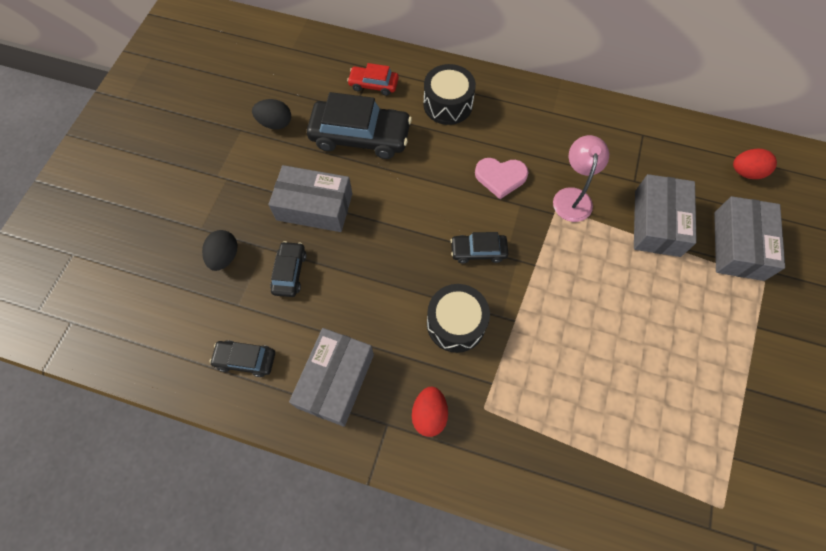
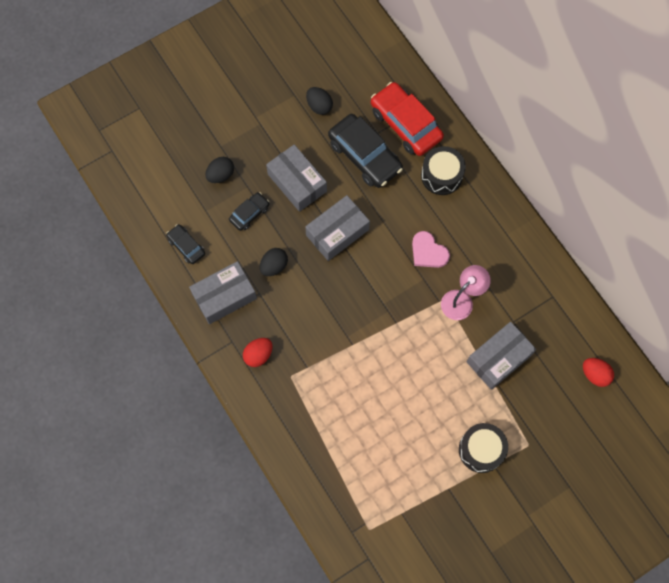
camera: 40 degrees right, 5 degrees up
(362, 305) = (274, 266): none -> black egg
(373, 85) = (405, 124): red car -> red car, size x1.93
(456, 323) = (317, 319): black drum -> black drum (481, 450)
(478, 251) = (370, 287): black car -> none
(738, 245) = (536, 413): grey box -> grey box (337, 232)

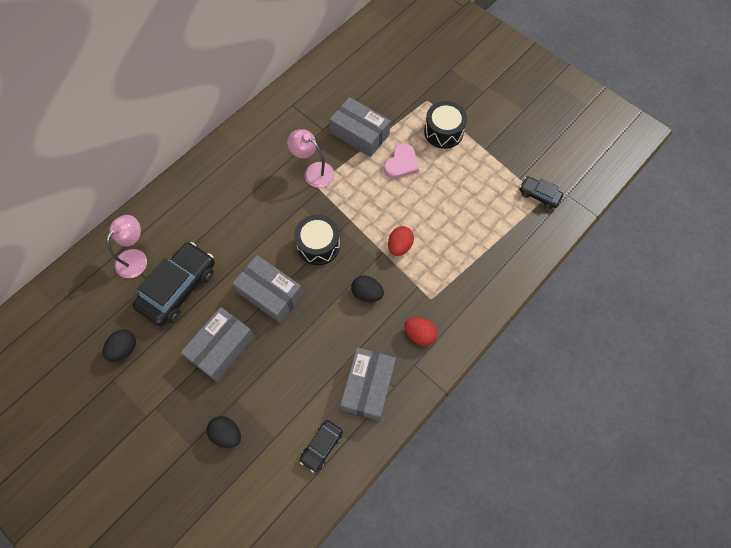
camera: 105 degrees left, 5 degrees down
(224, 296) = (368, 387): grey box -> grey box turned 60 degrees clockwise
(249, 213) = (267, 388): black car -> black car (539, 195)
(274, 266) = (321, 345): black egg -> black egg (367, 293)
(405, 124) = (136, 257): red car -> pink lamp
(428, 252) = (272, 208): pink heart -> pink heart (401, 163)
(441, 176) = (189, 213): black drum -> black drum (318, 245)
(595, 374) = (352, 66): red egg -> red egg (399, 246)

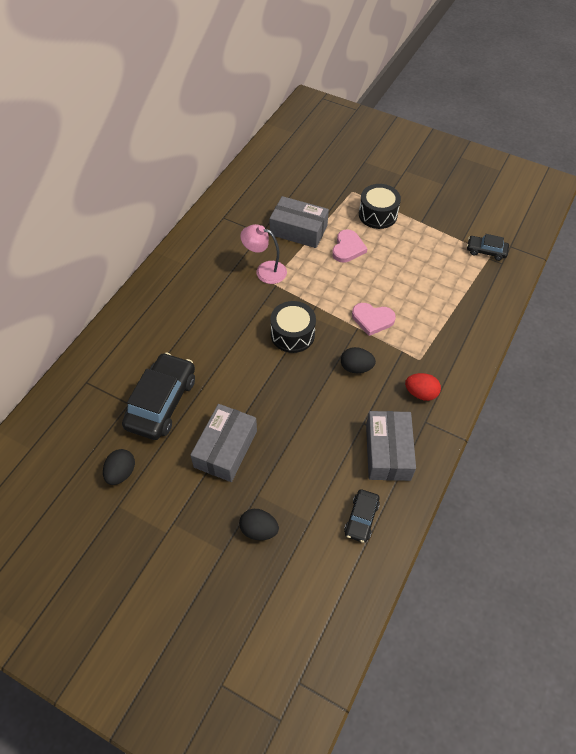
camera: 15 degrees left, 10 degrees down
(136, 257) = (106, 383): pink lamp -> none
(270, 293) = (259, 387): grey box -> none
(399, 246) = (372, 319): red egg -> pink heart

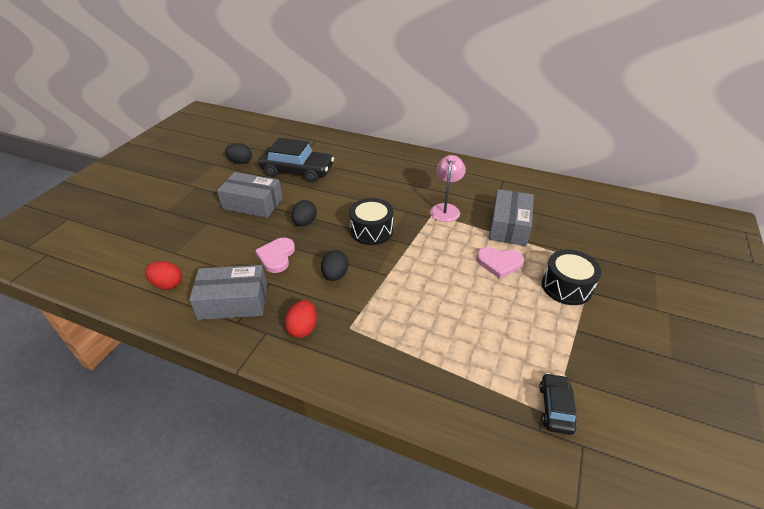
camera: 85 degrees right, 15 degrees down
(259, 530) = (177, 226): black egg -> black egg (305, 223)
(361, 518) = (167, 284): black car -> red egg
(372, 319) = (400, 286): pink heart -> pink heart (276, 256)

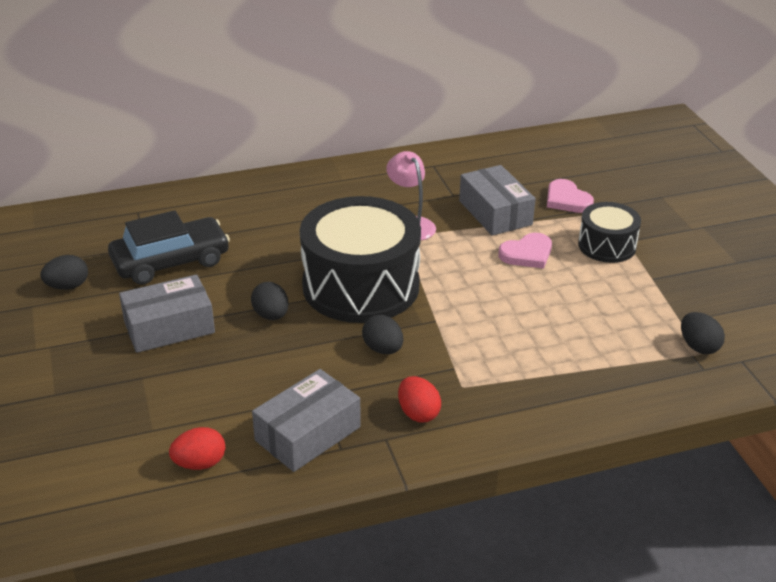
camera: 40 degrees left, 5 degrees down
(276, 256) = (290, 366): pink heart -> pink heart (567, 200)
(371, 231) = (361, 286): black drum -> black drum, size x1.93
(555, 408) = (698, 347): black car -> black egg

